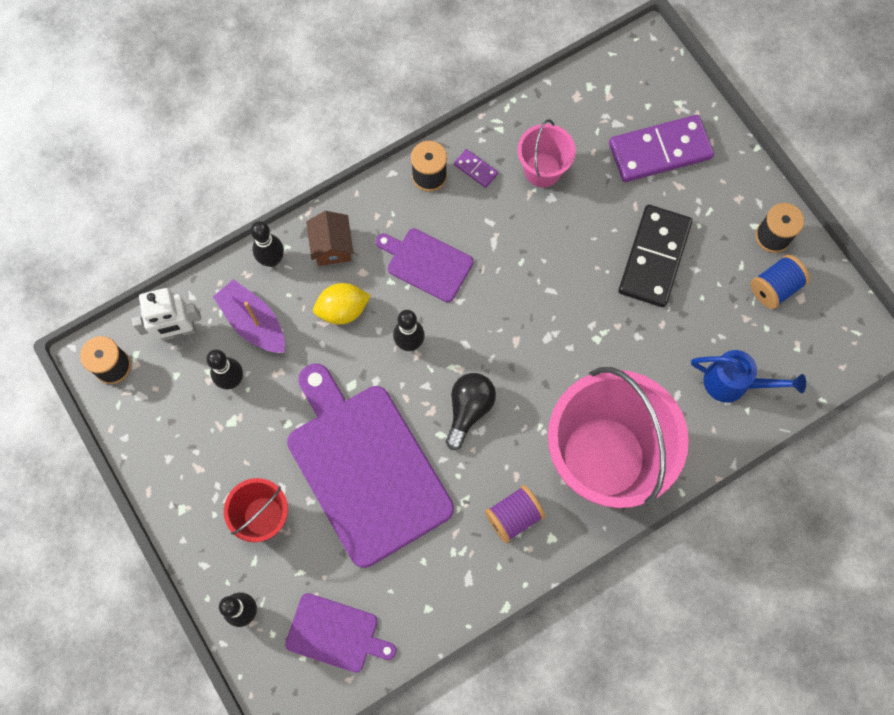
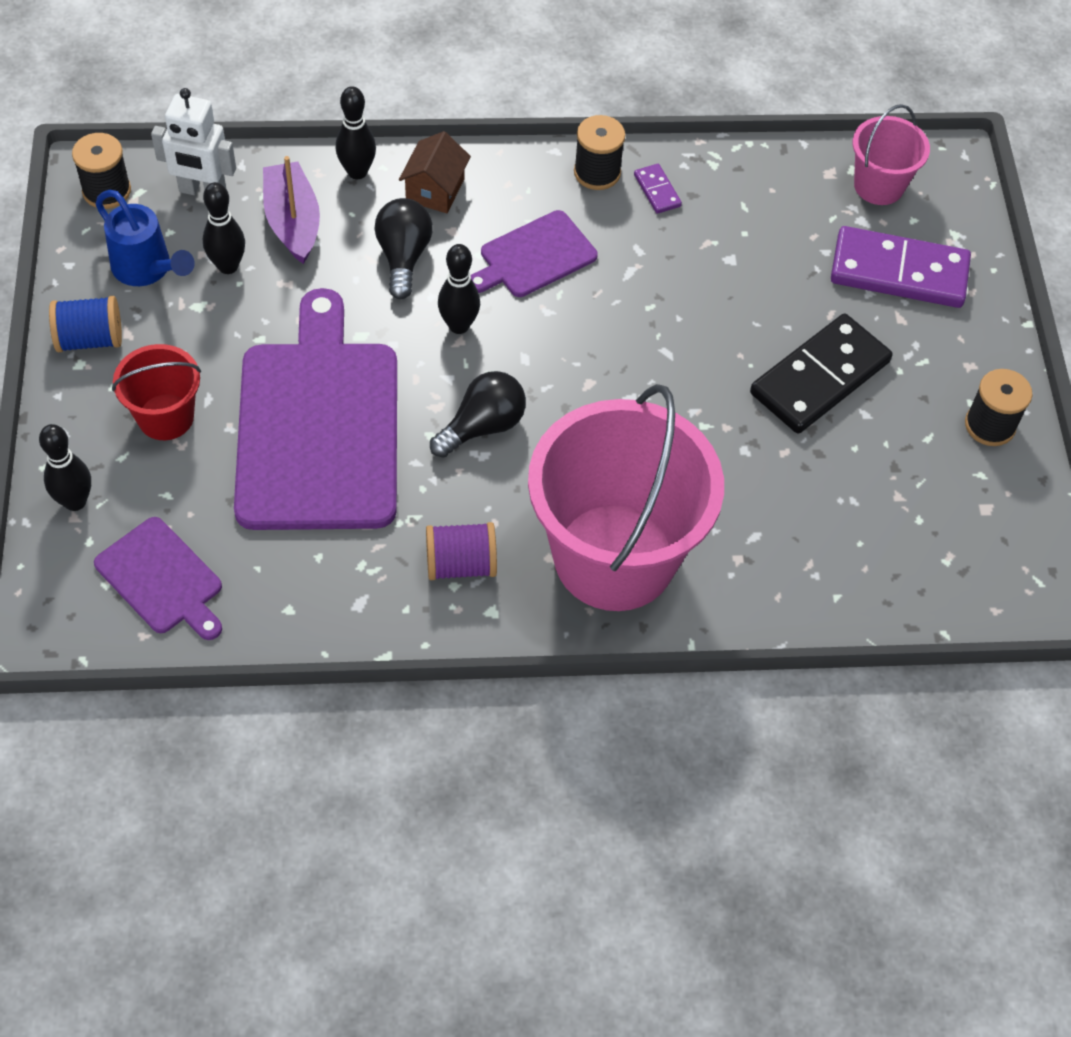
camera: 25 degrees right, 15 degrees down
(343, 310) = (403, 257): yellow lemon -> black light bulb
(427, 263) = (534, 256): purple cutting board -> purple cutting board turned 90 degrees counterclockwise
(542, 170) = (738, 227): pink bucket -> pink bucket (879, 185)
(734, 383) = (837, 559): blue watering can -> blue watering can (147, 270)
(774, 287) = (957, 481): blue spool -> blue spool (90, 339)

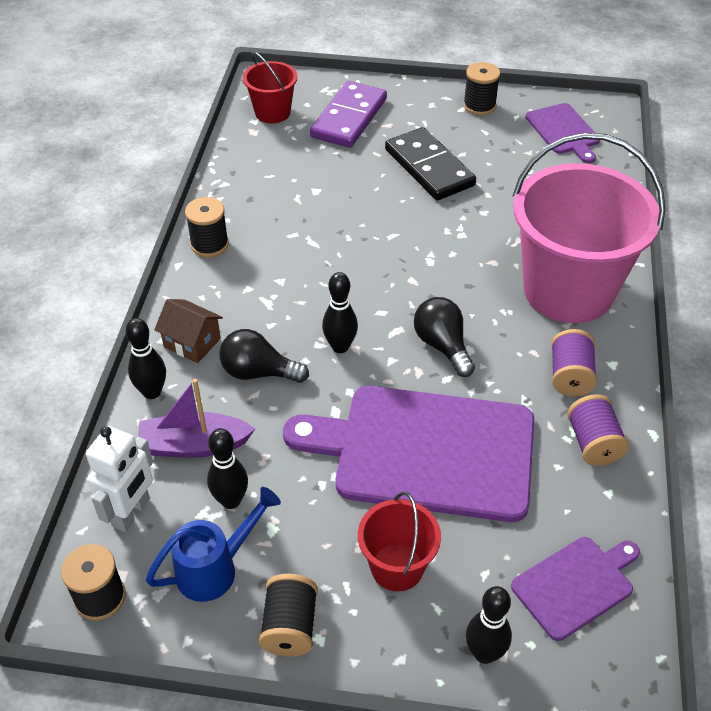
camera: 75 degrees left, 10 degrees down
(90, 339) = (290, 626): blue spool -> black spool
(358, 592) = (593, 443): none -> purple spool
(534, 256) = (282, 292): purple cutting board -> purple cutting board (563, 131)
(657, 190) = (239, 216): purple domino -> none
(879, 185) = (272, 112): pink bucket -> red bucket

